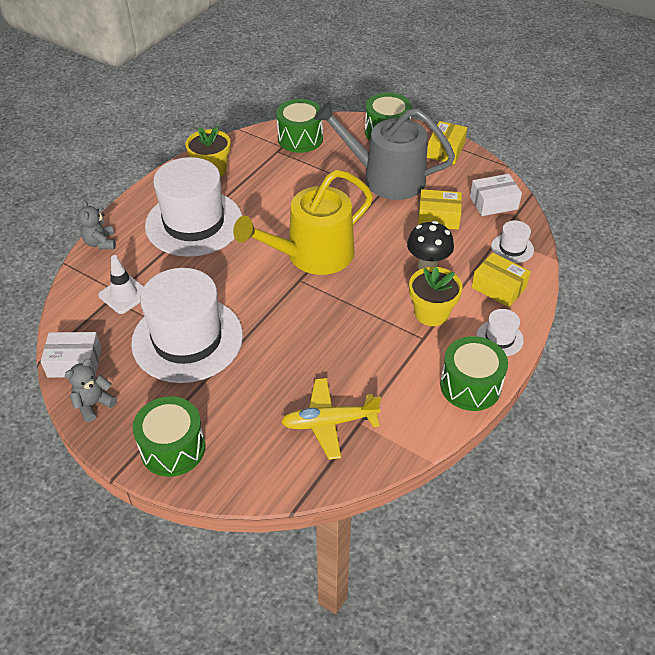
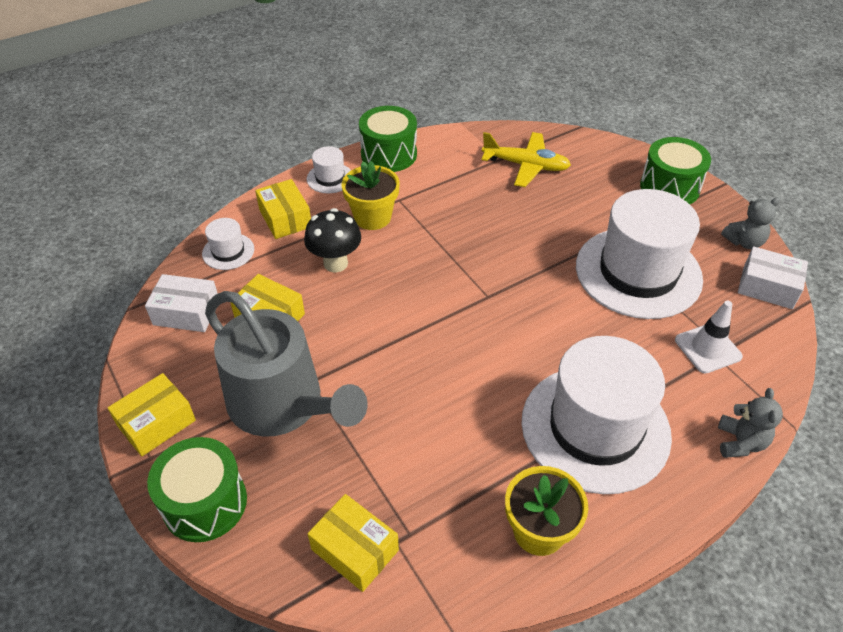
camera: 155 degrees left, 0 degrees up
(300, 138) = (355, 550): green drum -> yellow box
(313, 255) = (455, 321): yellow watering can -> none

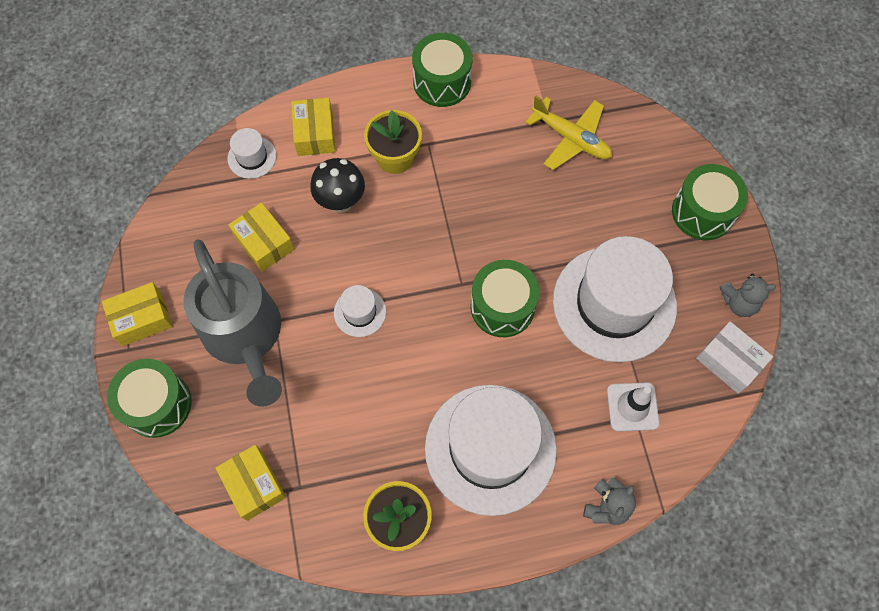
camera: 20 degrees right, 20 degrees up
(186, 312) = (196, 214): white box -> none
(330, 178) = (374, 96): white hat -> white hat (360, 312)
(537, 303) = (502, 307): none -> green drum

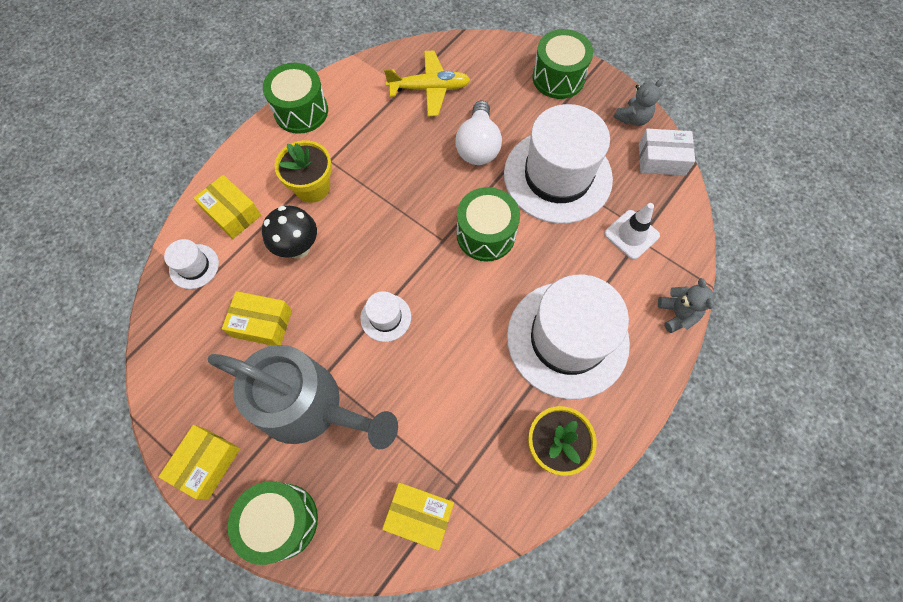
camera: 40 degrees left, 0 degrees up
(567, 223) = (478, 146): none -> white light bulb

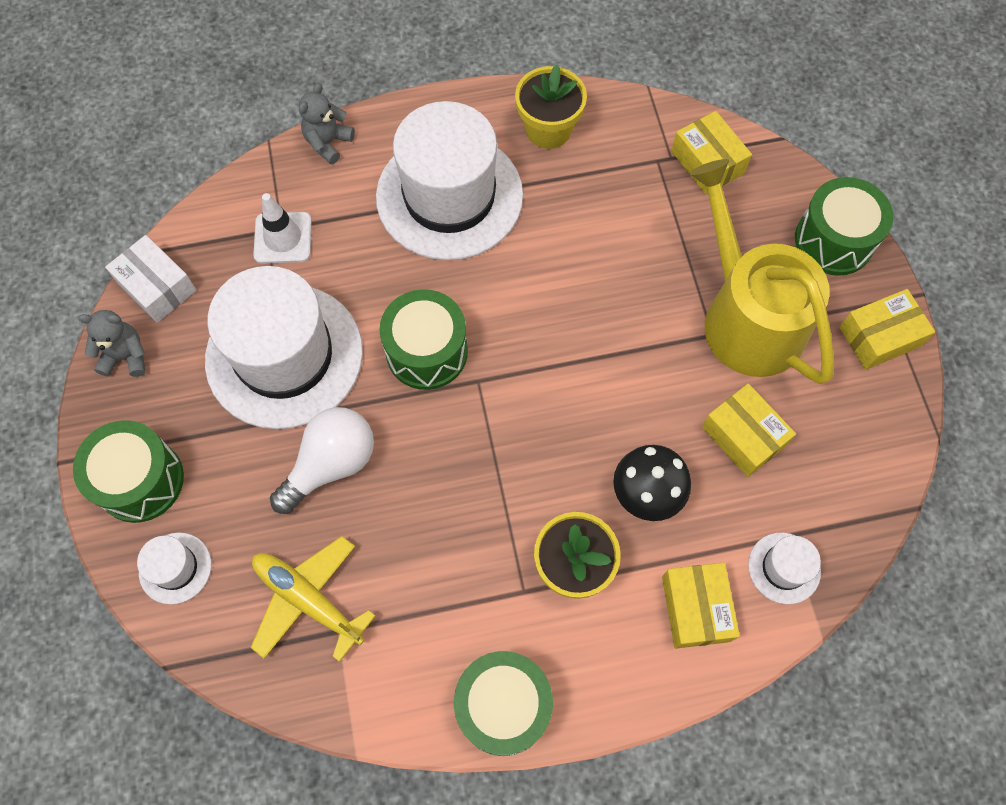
camera: 140 degrees left, 0 degrees up
(308, 406) = (747, 317): grey watering can -> yellow watering can
(385, 317) = (607, 345): white hat -> white hat (175, 568)

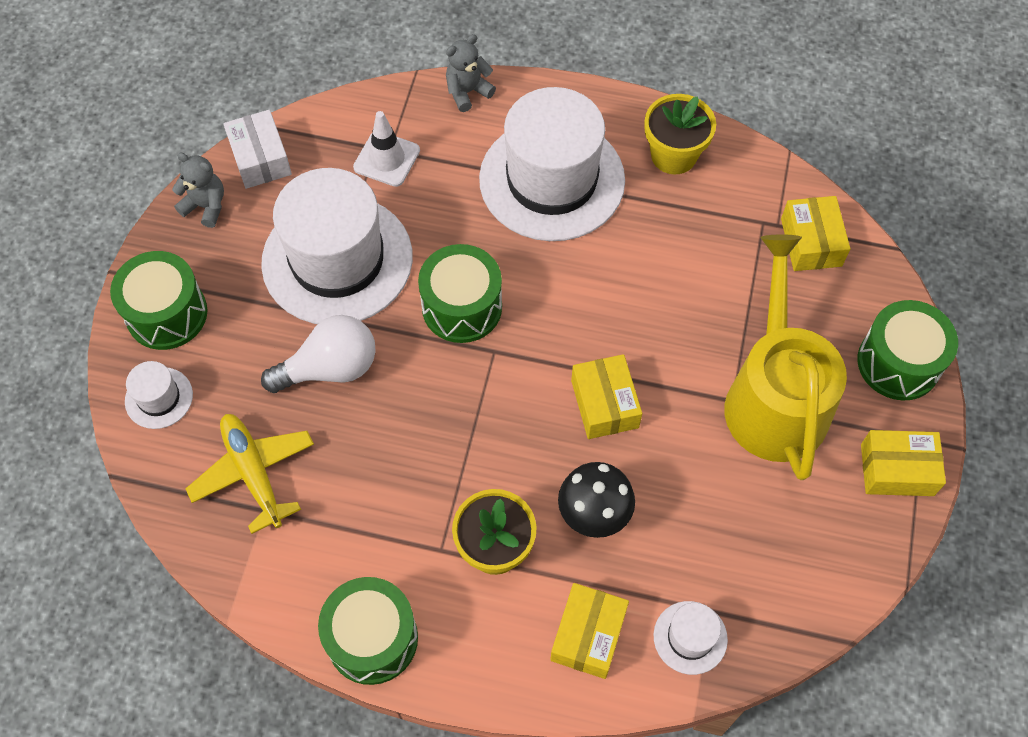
camera: 25 degrees right, 5 degrees down
(743, 436) = (714, 503): yellow box -> yellow box (604, 404)

